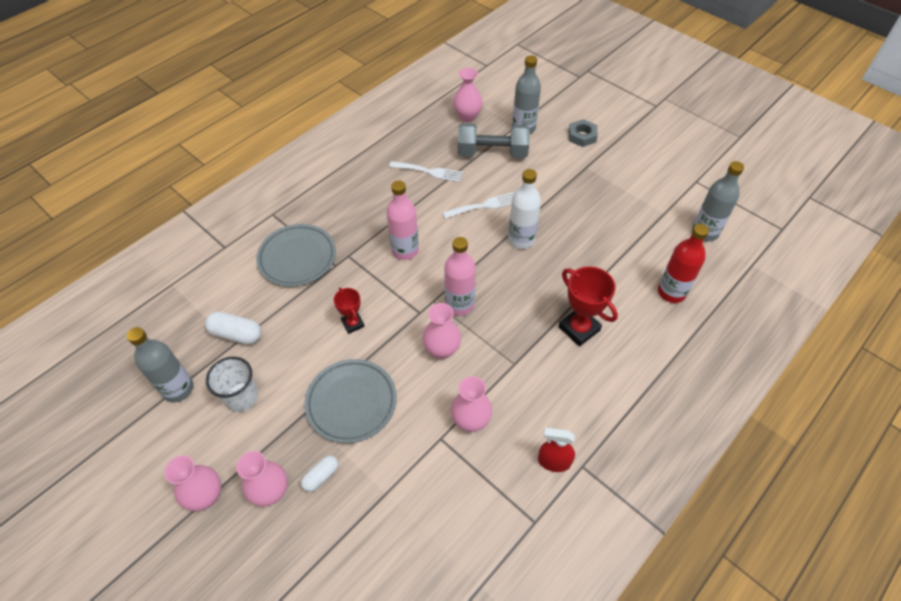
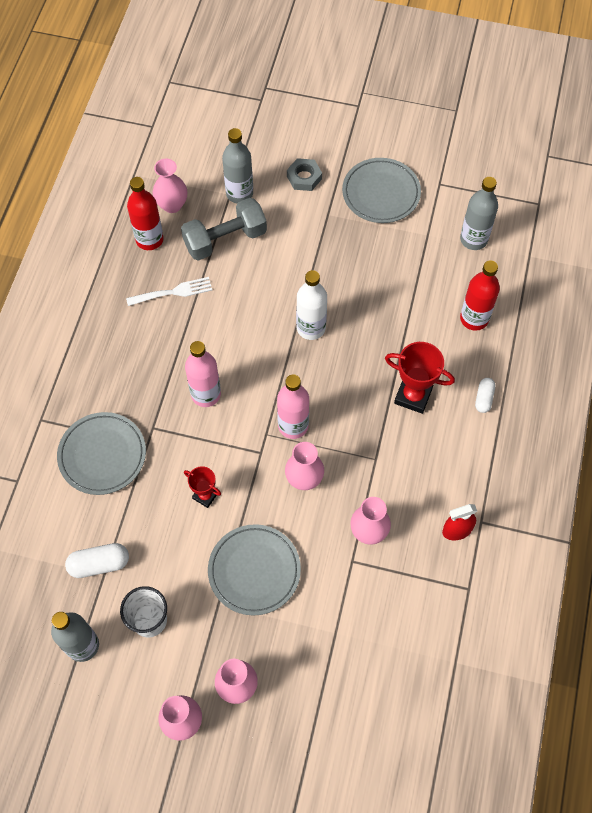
camera: 30 degrees left, 10 degrees up
(321, 476) = (271, 649): white capsule -> white capsule (484, 398)
(435, 132) = (149, 239): none -> red bottle
(483, 206) = (253, 307): white fork -> none
(640, 169) = (381, 193): none -> grey plate

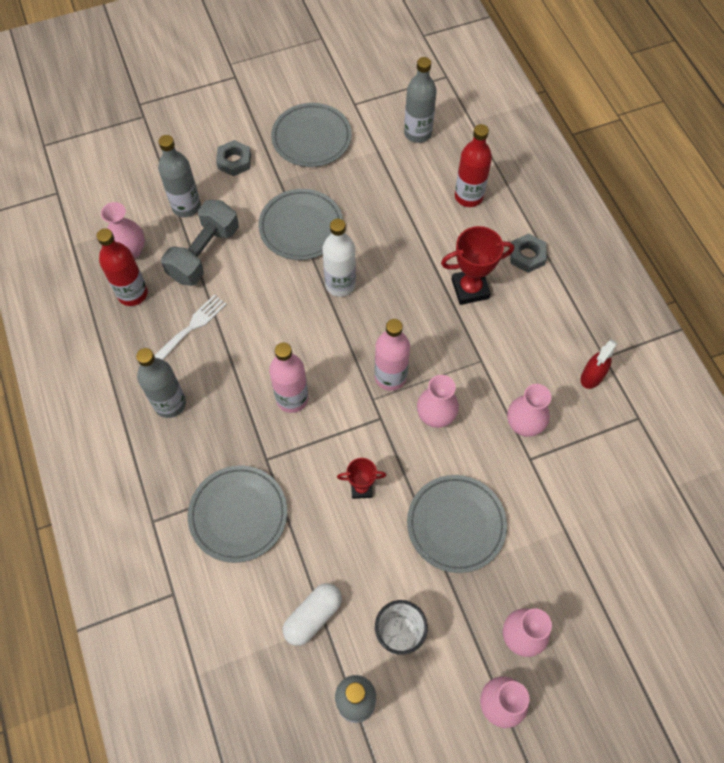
camera: 35 degrees left, 0 degrees up
(115, 341) = (170, 404): none -> grey bottle
(315, 263) = (301, 227): none -> grey plate
(484, 398) = (527, 256): white capsule -> grey nut

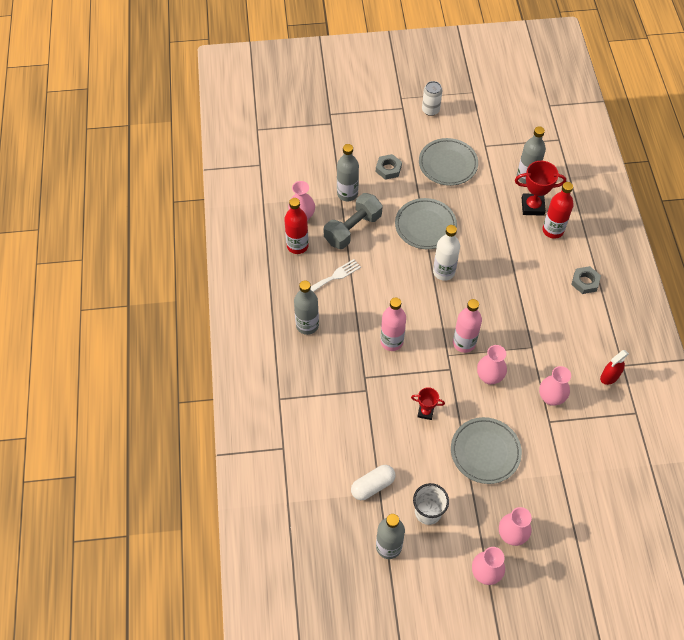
camera: 15 degrees right, 5 degrees down
(238, 515) = (337, 409): grey plate -> none
(272, 72) = (430, 110): none -> white can
(470, 289) = (536, 296): red trophy -> red trophy (532, 206)

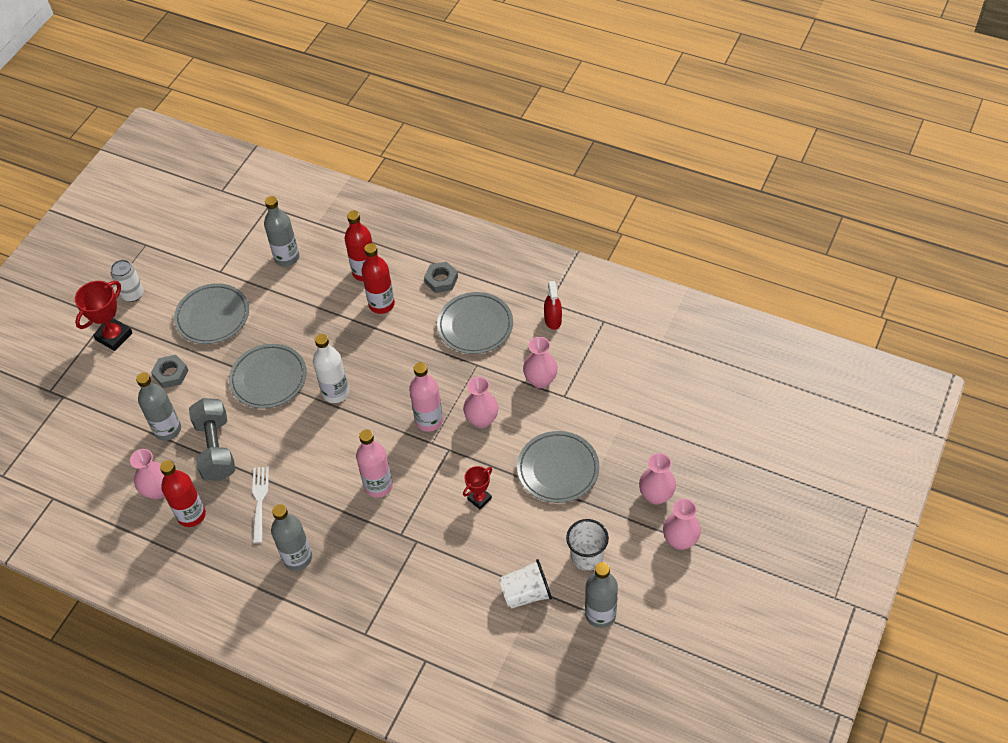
camera: 55 degrees left, 5 degrees down
(373, 486) = (526, 593): white capsule -> white cup
(532, 206) = (324, 273): red trophy -> red trophy (114, 336)
(534, 257) = (381, 304): none -> red bottle
(563, 327) = (475, 326): none -> grey plate

